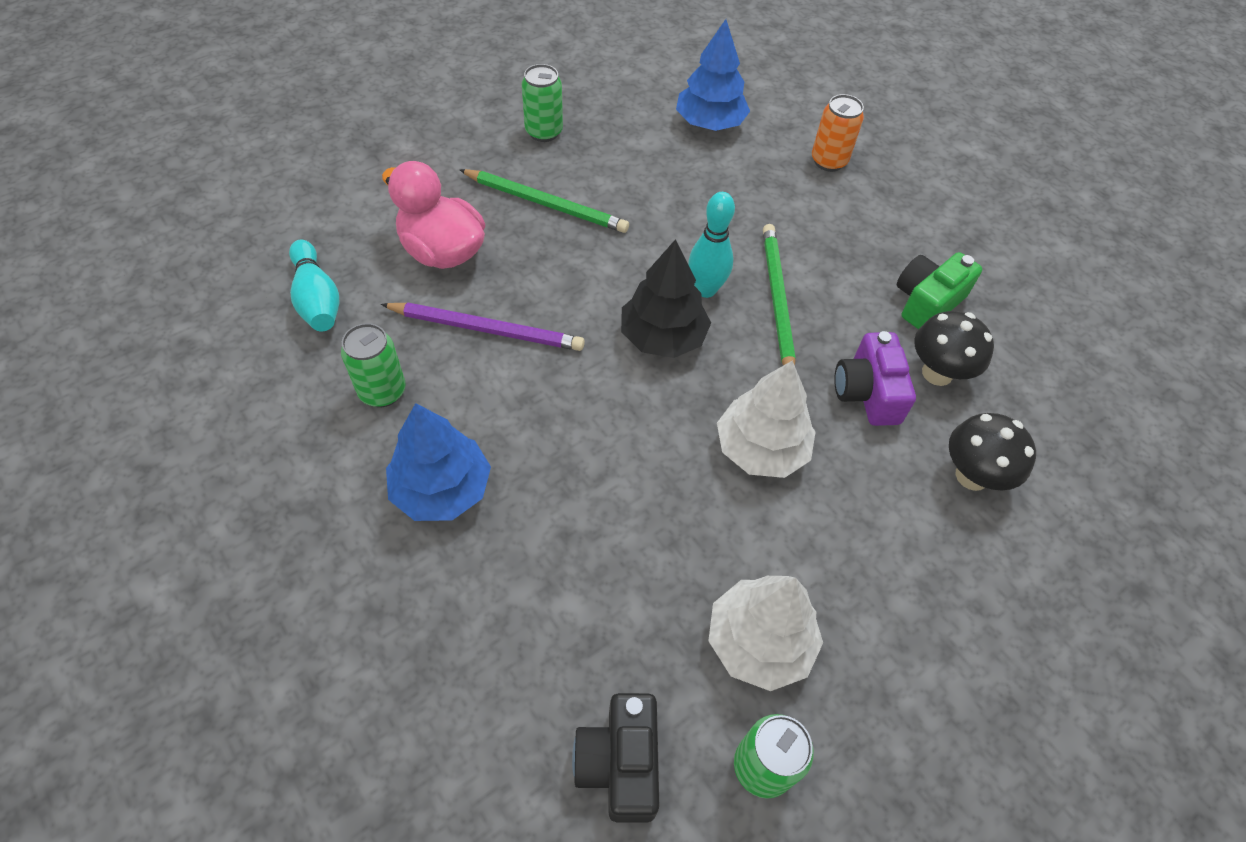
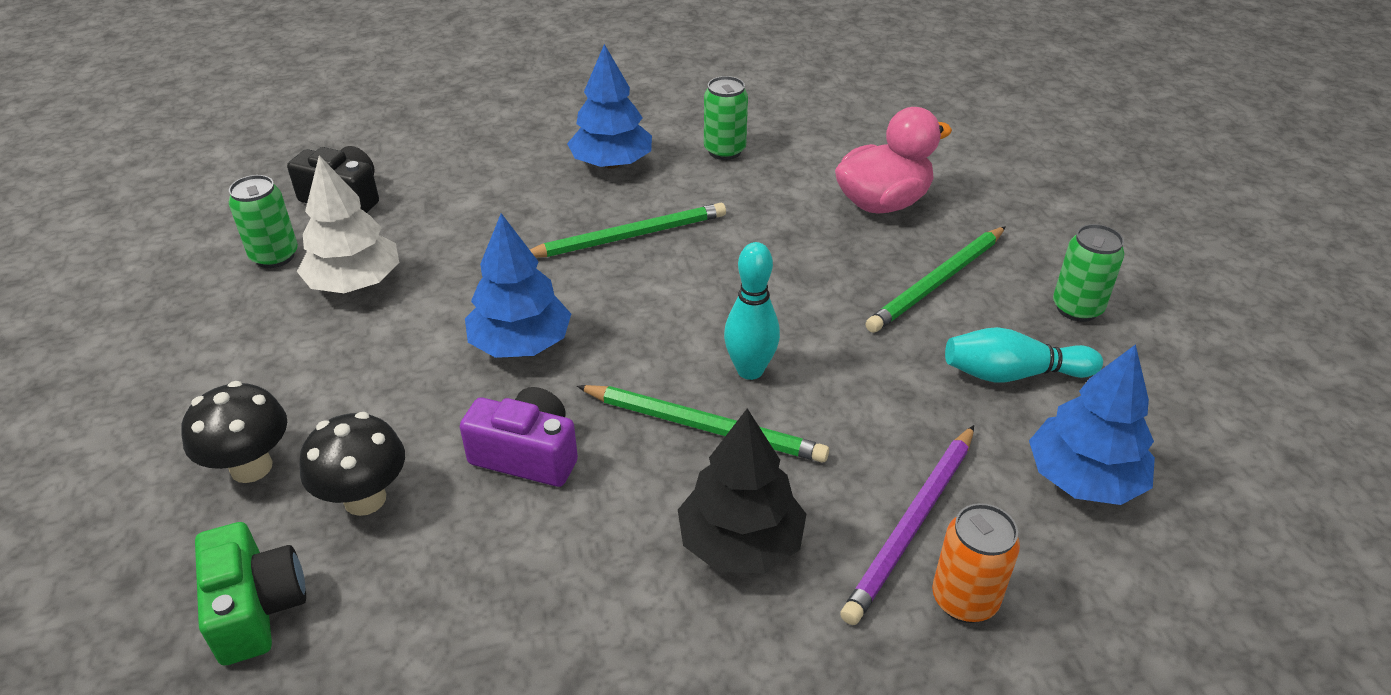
camera: 115 degrees right, 15 degrees down
(317, 299) = (846, 133): turquoise bowling pin -> turquoise bowling pin (1013, 374)
(487, 329) = (766, 211): purple pencil -> purple pencil (912, 525)
(571, 424) = (629, 236): none -> green pencil
(663, 337) = (698, 318): black tree -> black tree (740, 543)
(761, 448) = (521, 344): white tree -> blue tree
(927, 302) = (623, 586): green camera -> green camera (256, 608)
(937, 373) = (509, 537): black mushroom -> black mushroom (251, 467)

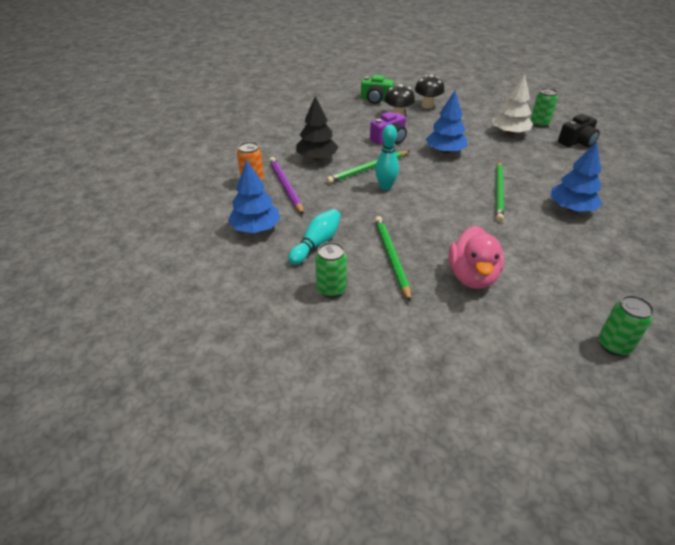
camera: 125 degrees right, 0 degrees up
(724, 151) = (566, 247): green can -> green can (614, 345)

